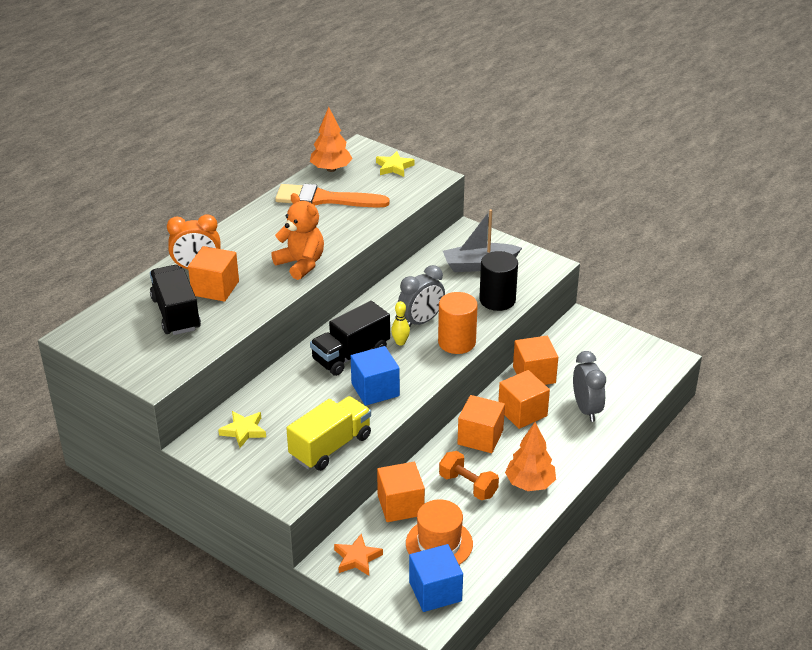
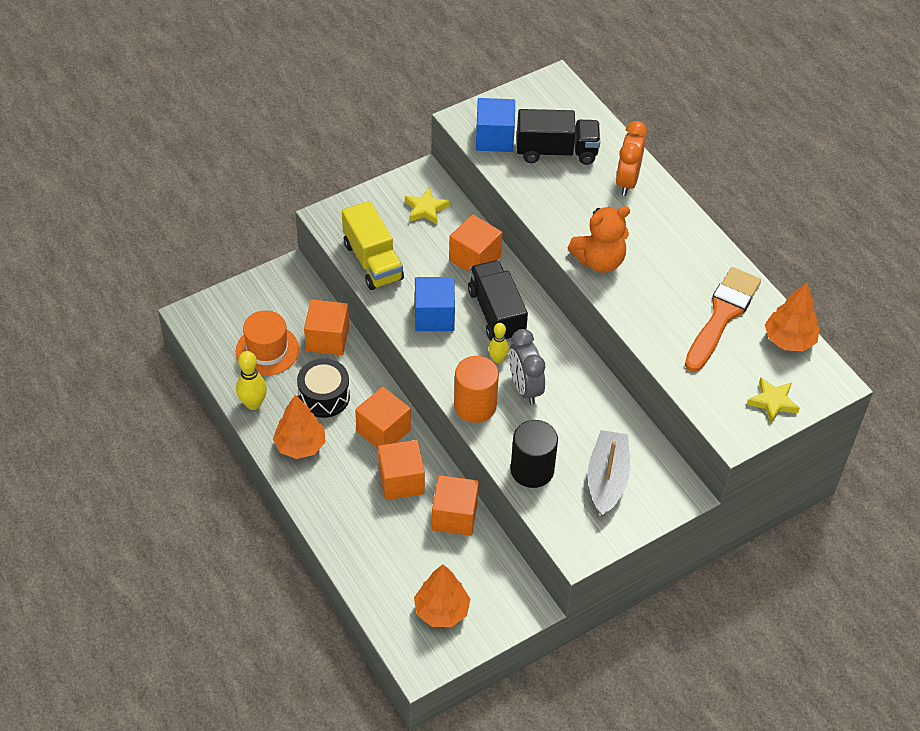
camera: 110 degrees right, 15 degrees up
(215, 288) = (586, 187): orange cube -> orange cube (474, 258)
(357, 558) = (283, 290): orange star -> none
(435, 591) = (217, 329): blue cube -> blue cube (494, 138)
(468, 486) = (324, 396): orange dumbbell -> black drum
(506, 531) = (253, 404): none -> yellow bowling pin
(586, 409) = (377, 540): grey clock -> none
(619, 359) = (441, 610): none -> orange tree

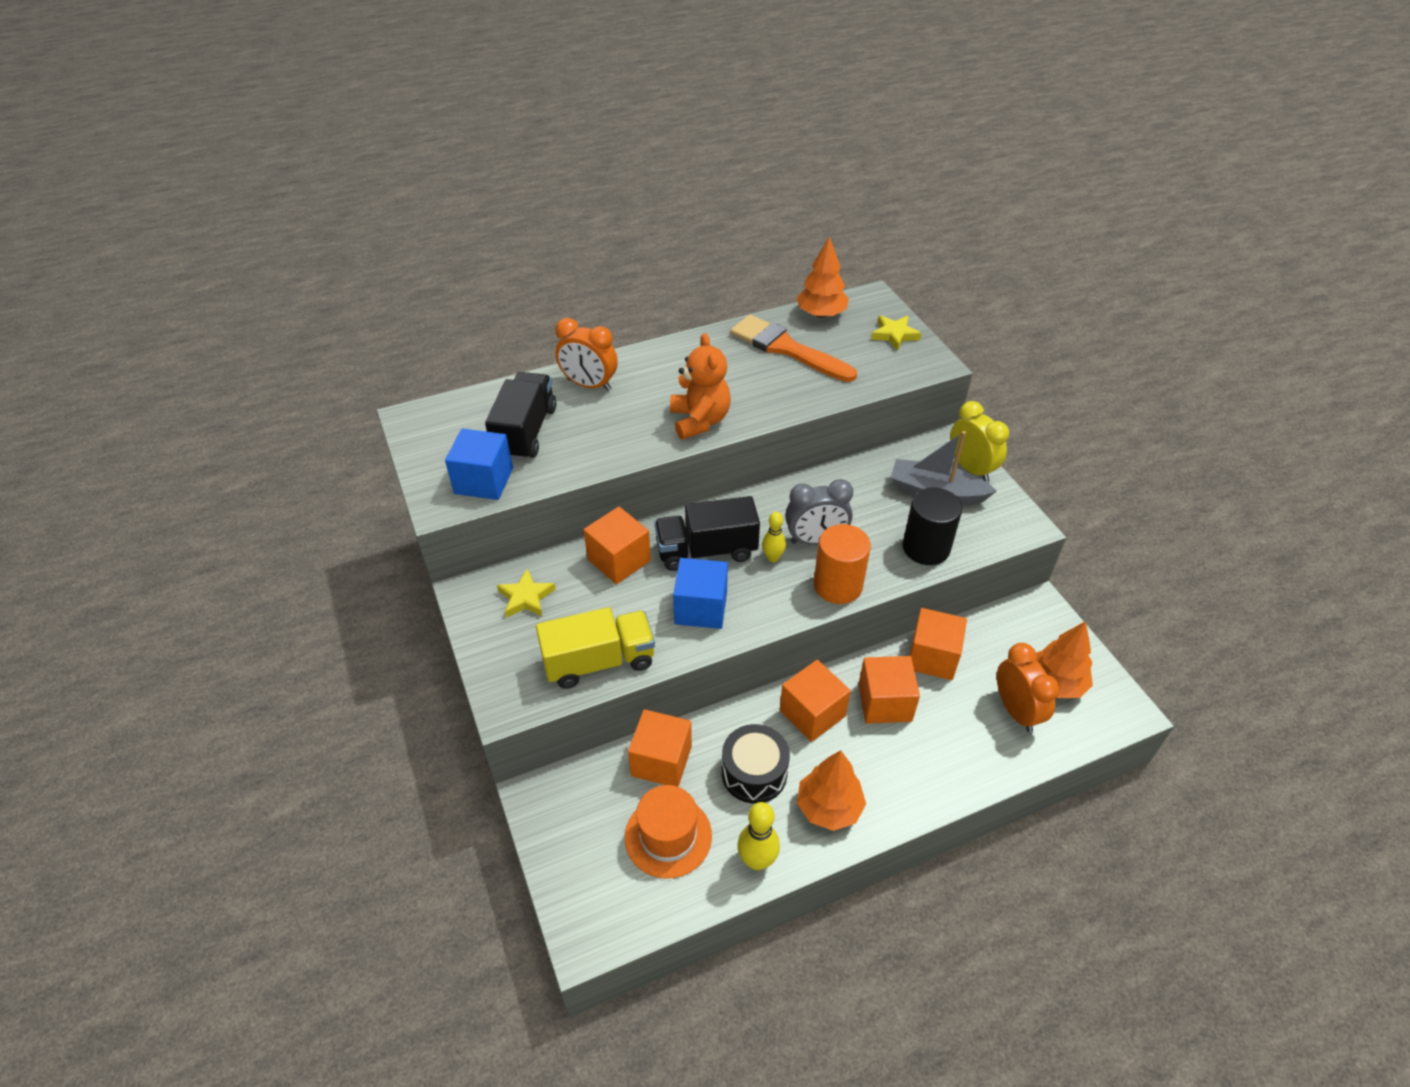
camera: 80 degrees left, 5 degrees down
(407, 577) = (1016, 711): none -> orange clock
(648, 509) = (971, 468): none -> yellow clock

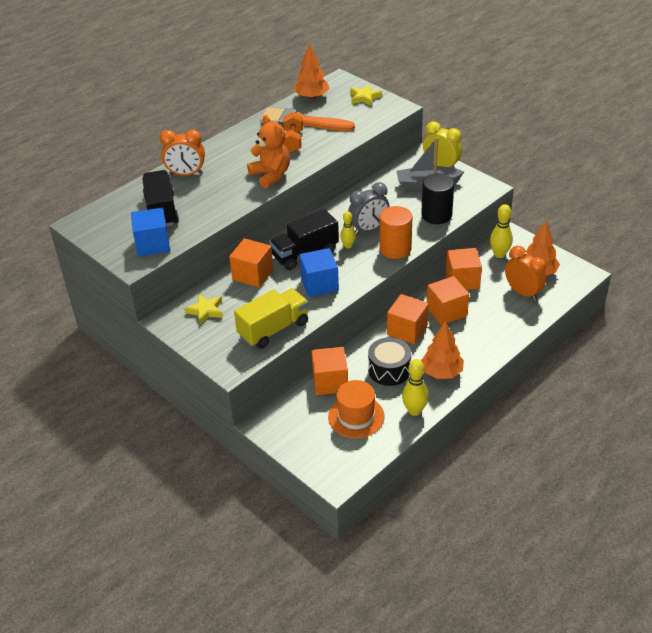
camera: 20 degrees left, 5 degrees down
(758, 376) = (292, 141): none -> orange dumbbell
(1008, 631) = (499, 254): none -> yellow bowling pin

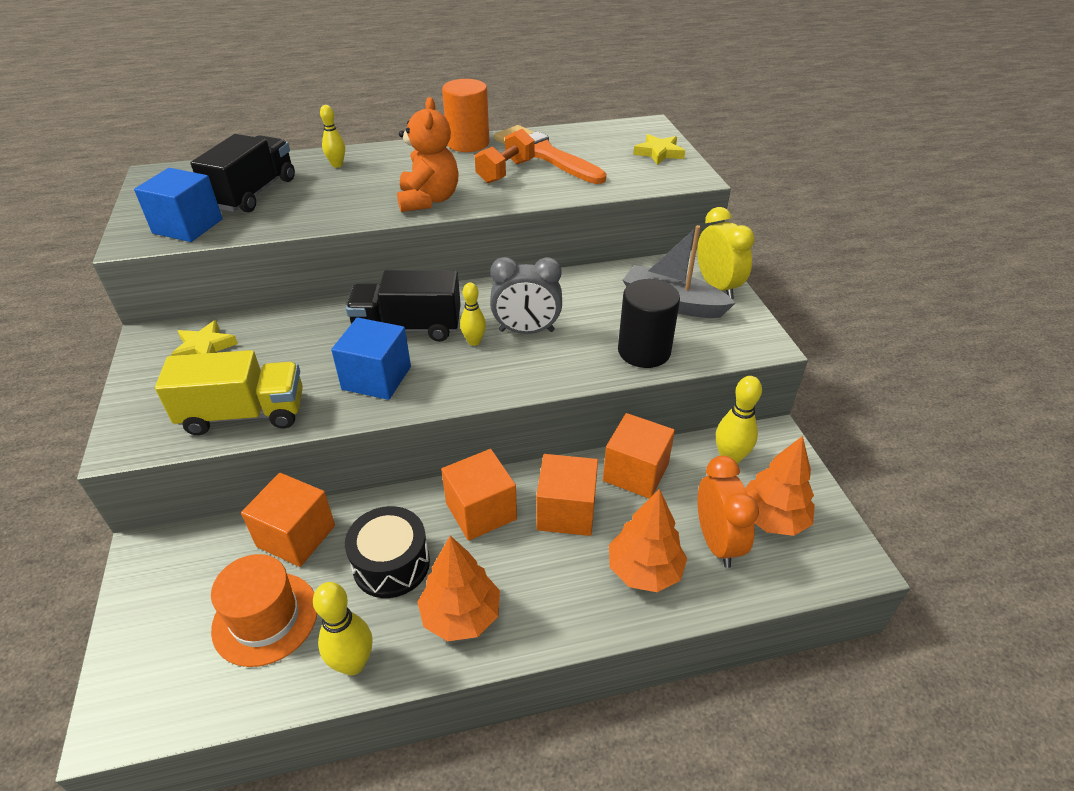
camera: 30 degrees right, 0 degrees up
(186, 174) = (337, 165): orange clock -> yellow bowling pin
(253, 274) = (315, 326): orange cube -> none
(312, 97) = (591, 133): orange tree -> orange tree (644, 570)
(395, 249) = (533, 375): orange cylinder -> orange cylinder (468, 143)

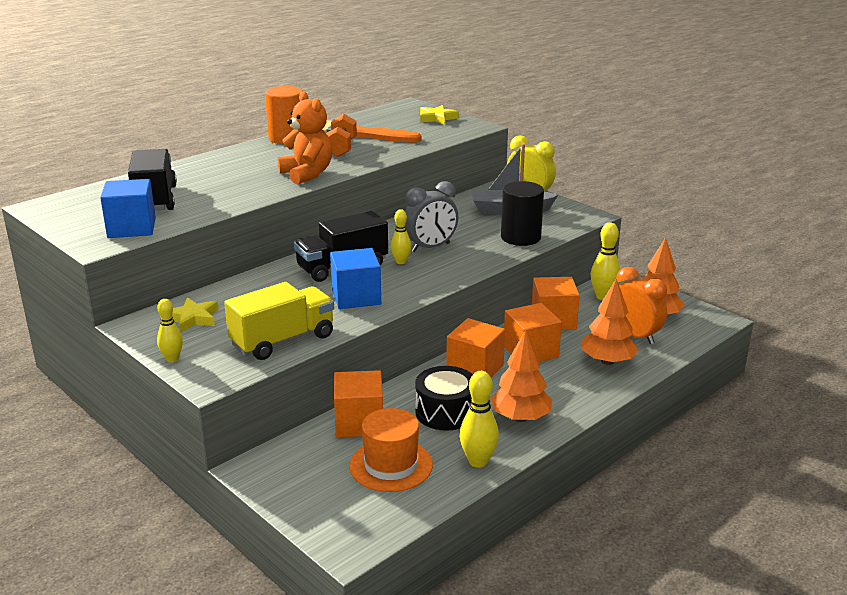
camera: 30 degrees left, 15 degrees down
(337, 165) = (198, 170): yellow bowling pin -> yellow bowling pin (172, 359)

